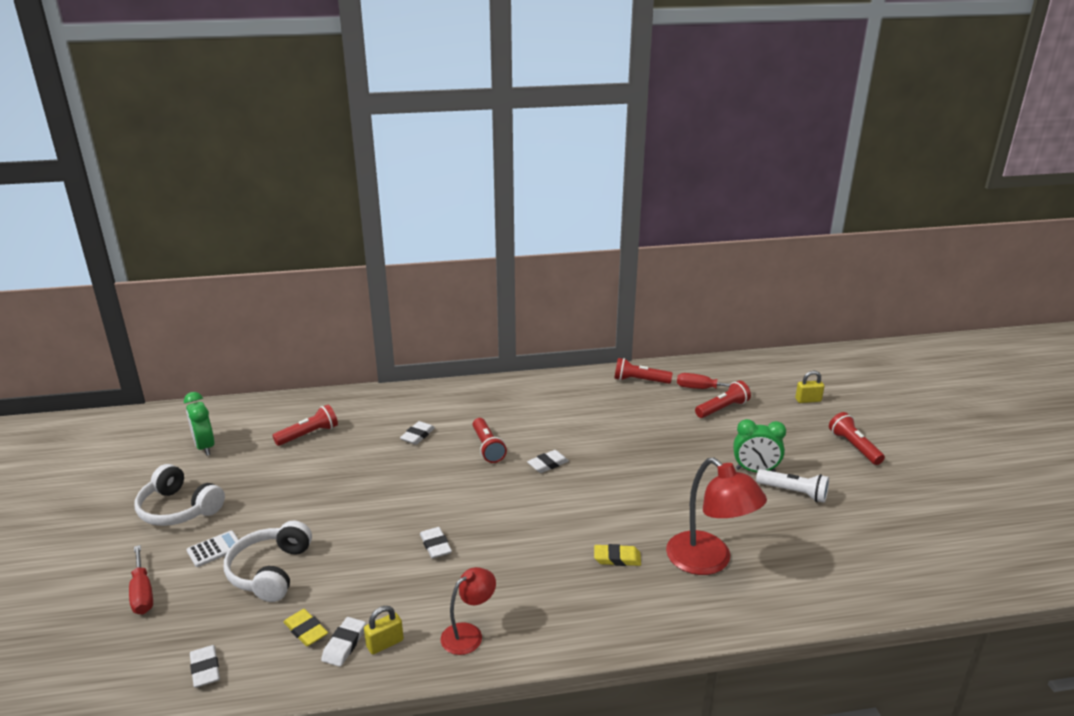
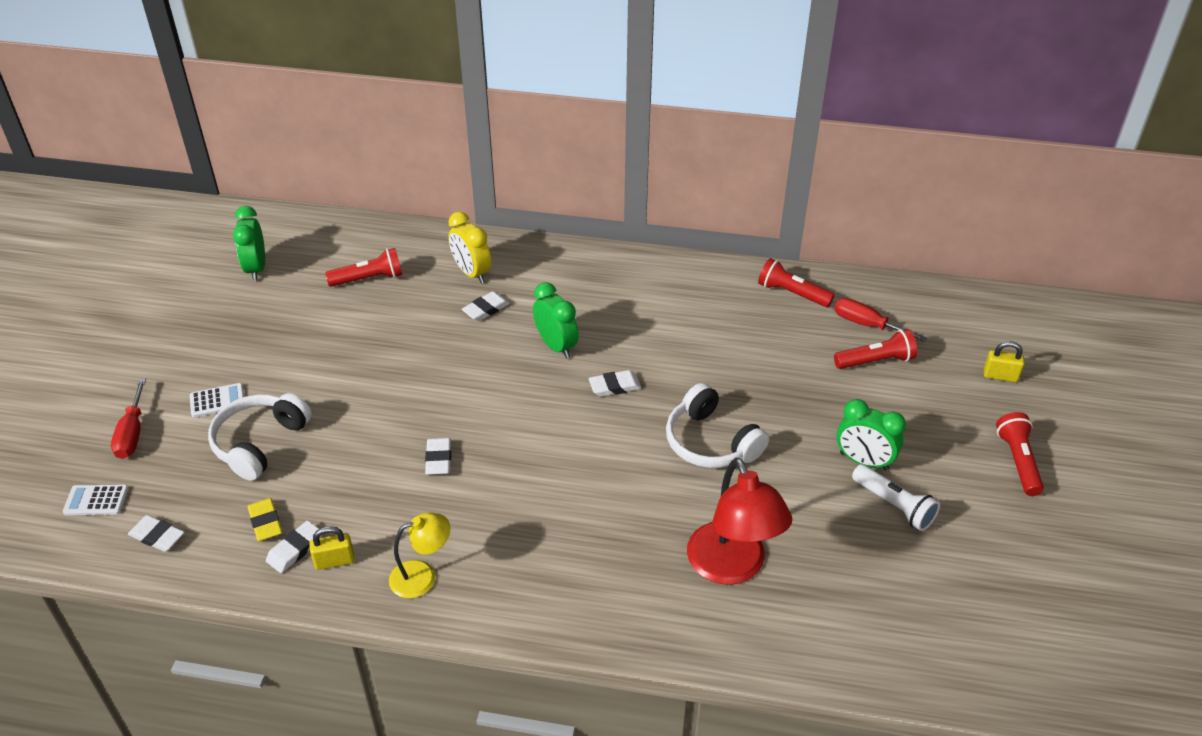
camera: 20 degrees right, 15 degrees up
(129, 656) = (96, 500): none -> white calculator
(179, 509) = (202, 341): white headphones -> white headphones (711, 442)
(205, 669) = (157, 536): white eraser -> white eraser turned 60 degrees counterclockwise
(393, 414) = (471, 273): none -> yellow clock
(469, 634) = (422, 576): red lamp -> yellow lamp
(487, 448) = (556, 346): red flashlight -> green clock
(617, 558) = (628, 532): yellow eraser -> none

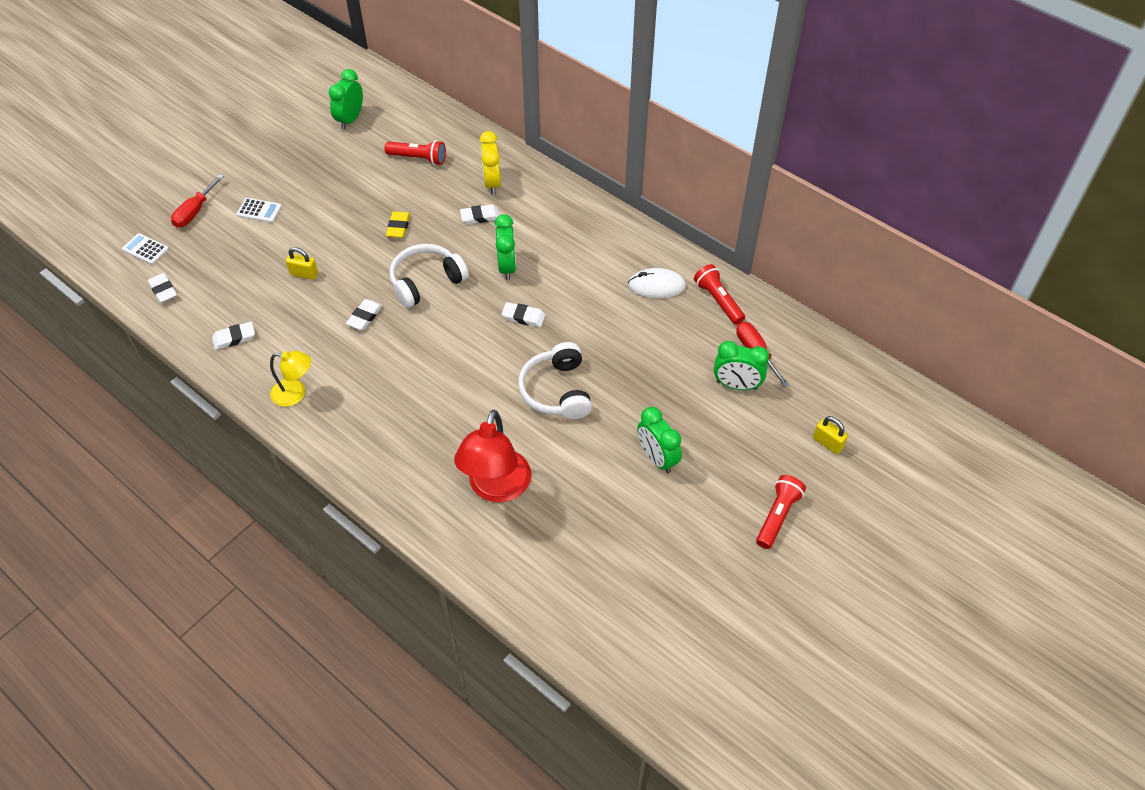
camera: 30 degrees right, 10 degrees up
(260, 443) = (264, 253): white headphones -> white headphones (426, 282)
(265, 522) = (230, 311): yellow eraser -> yellow eraser (398, 227)
(334, 561) = (251, 357): yellow padlock -> yellow padlock (304, 274)
(722, 303) = (656, 286): none -> white mouse
(876, 361) = (736, 385): red flashlight -> green clock
(894, 506) = (650, 502): white flashlight -> none

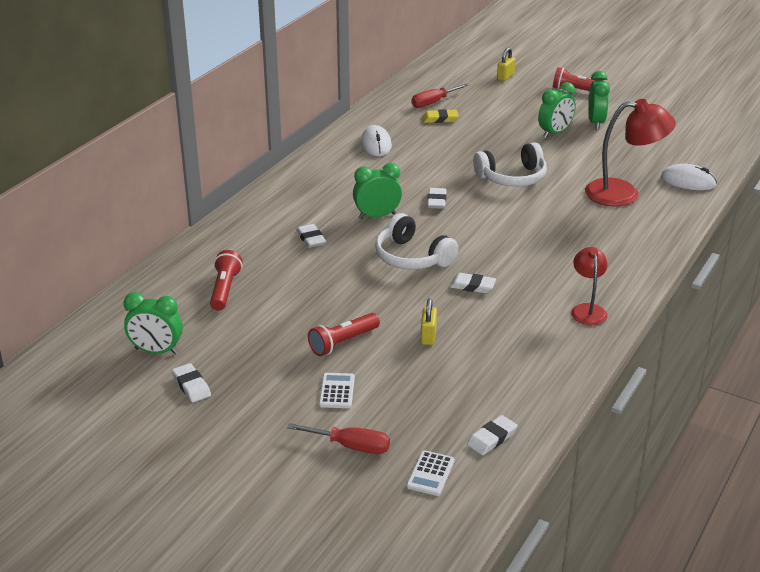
camera: 100 degrees left, 20 degrees down
(234, 338) = (538, 365): white eraser -> white eraser (191, 386)
(295, 393) = (587, 310): yellow lamp -> red lamp
(398, 227) = (338, 286): yellow eraser -> yellow eraser (440, 119)
(492, 183) = (258, 238): yellow clock -> none
(507, 566) = (688, 181): none -> white mouse
(718, 300) = (383, 118): red flashlight -> red flashlight (342, 342)
(736, 385) = (469, 108): green clock -> green clock (596, 123)

